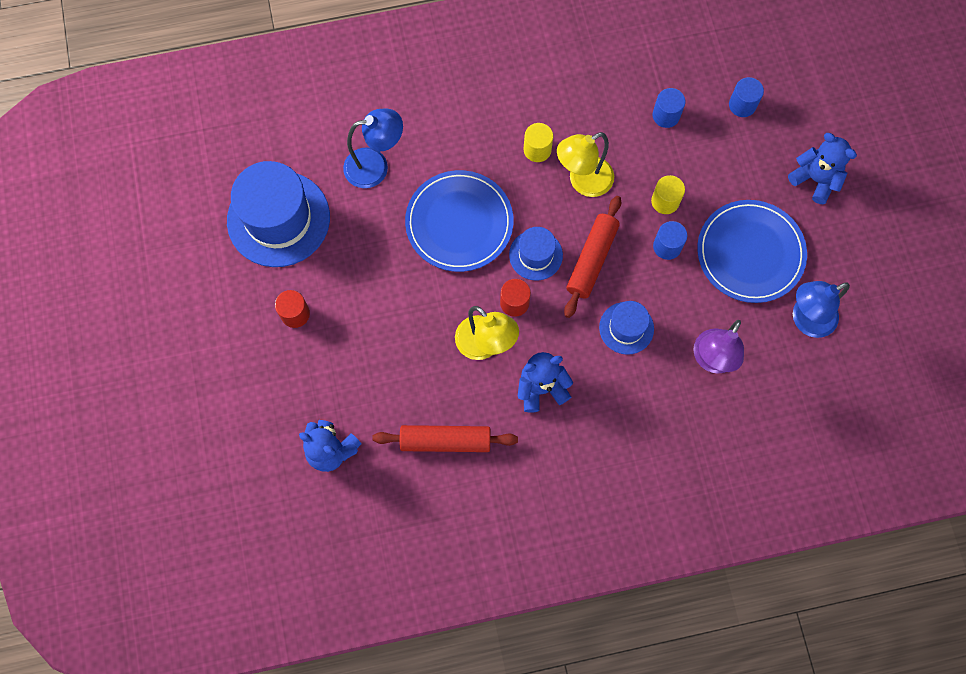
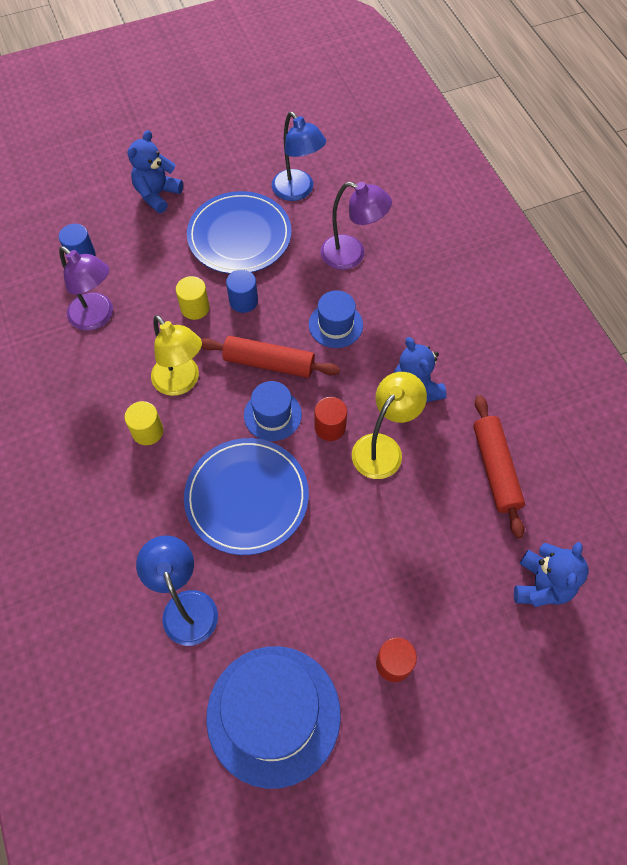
camera: 100 degrees left, 10 degrees down
(666, 115) = (97, 317): blue cylinder -> purple lamp

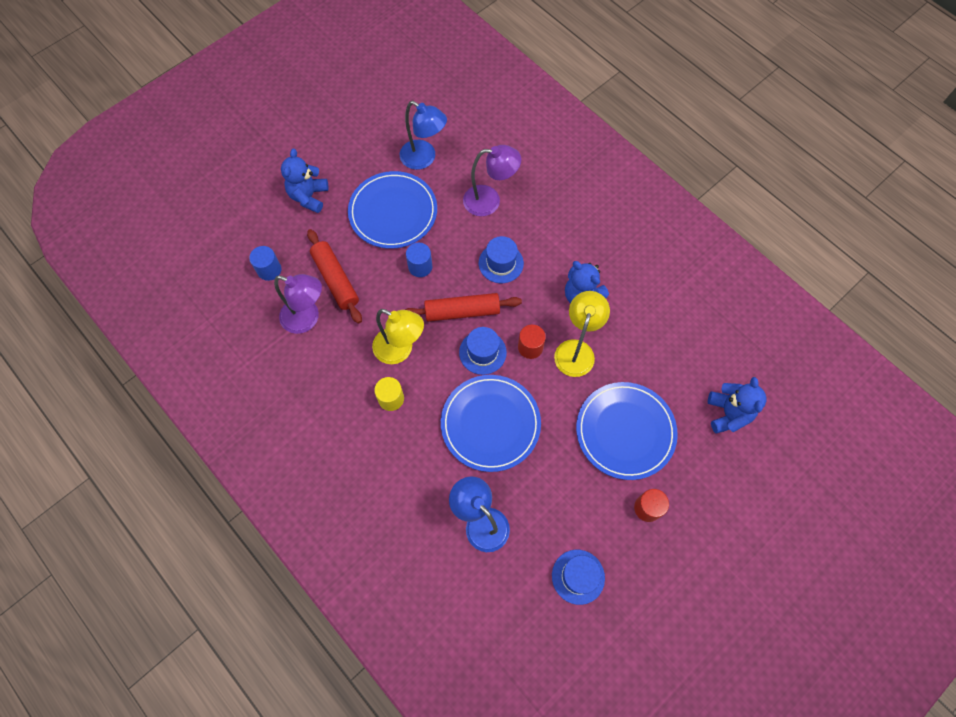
camera: 20 degrees left, 5 degrees up
(195, 308) = (383, 285): yellow cylinder -> none
(273, 715) = (578, 576): blue hat -> blue hat, size x0.52
(403, 561) = (625, 431): none -> blue plate
(495, 469) = (664, 338): red rolling pin -> red rolling pin (336, 280)

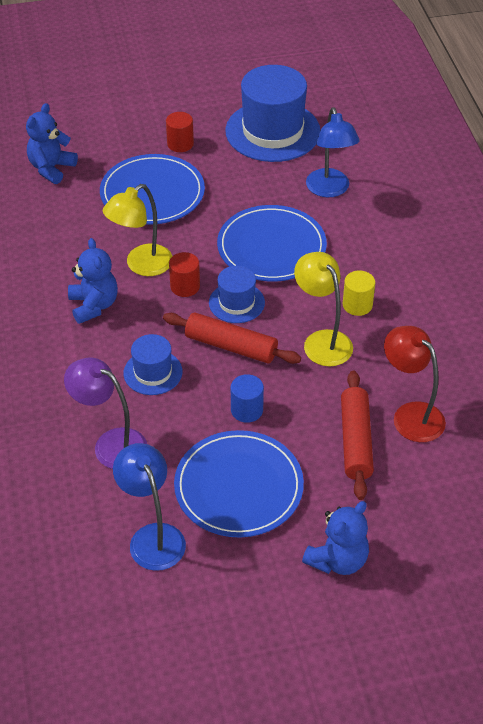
camera: 150 degrees left, 20 degrees down
(269, 270) = (433, 489): blue cylinder -> none
(307, 318) = (410, 415): purple lamp -> red lamp
(578, 576) = (272, 131): blue hat -> blue hat, size x1.94

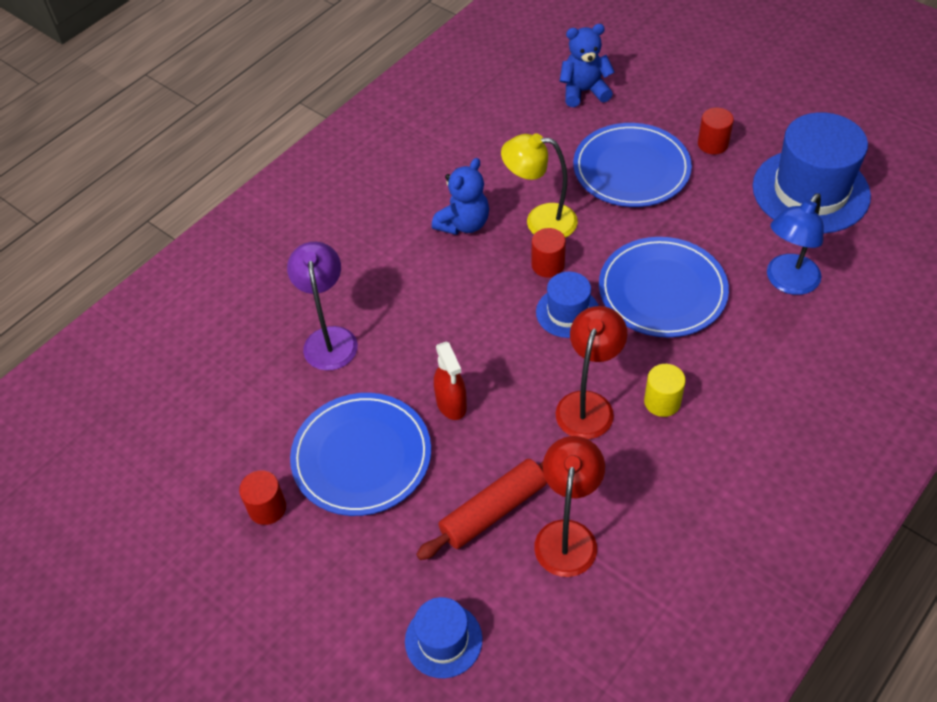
camera: 55 degrees right, 5 degrees up
(152, 537) = (259, 432): blue lamp -> none
(153, 372) = (430, 312): blue hat -> blue hat (443, 640)
(227, 569) = (267, 508): none -> red cylinder
(231, 346) = (513, 343): red rolling pin -> none
(246, 410) = (451, 404): blue cylinder -> red spray bottle
(322, 341) = (588, 404): yellow lamp -> red lamp
(338, 560) = (344, 586): blue teddy bear -> none

